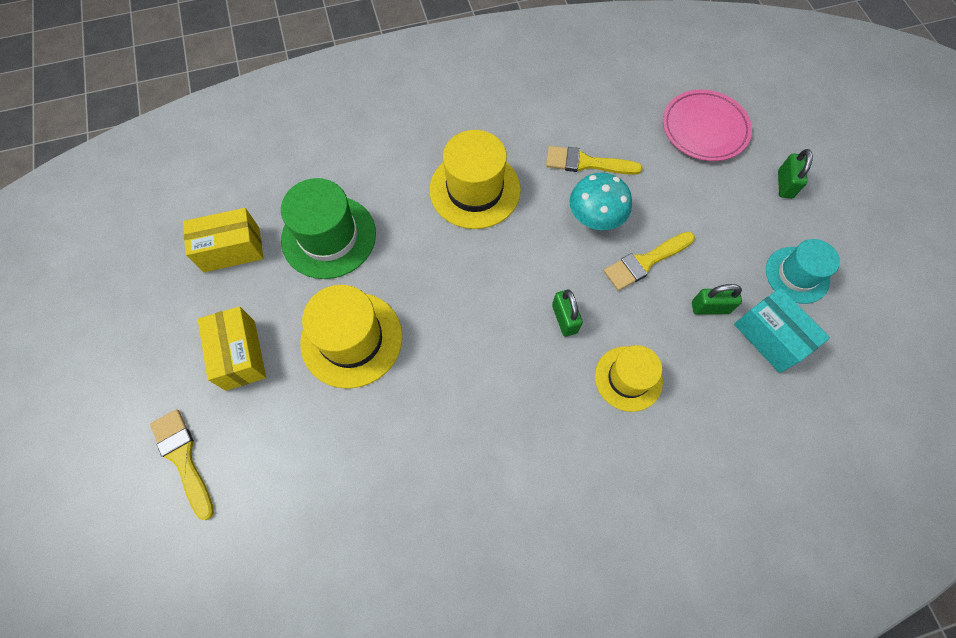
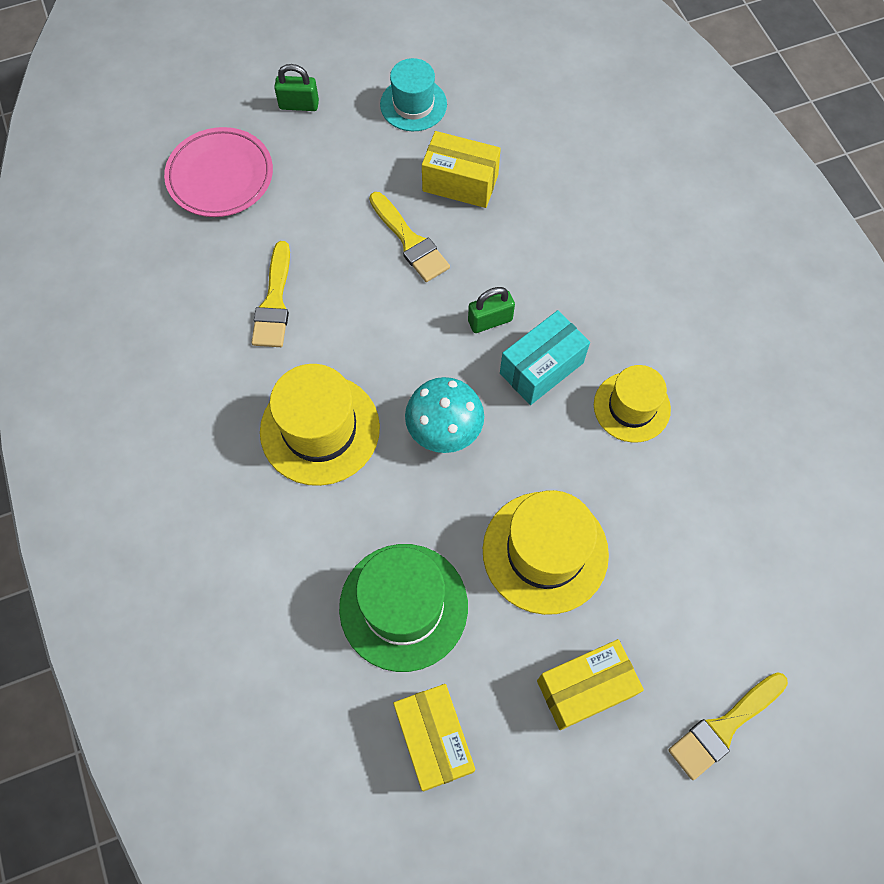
camera: 95 degrees left, 0 degrees up
(595, 217) = (353, 291): turquoise mushroom -> turquoise mushroom (444, 429)
(628, 378) = (551, 259): yellow hat -> yellow hat (631, 407)
(710, 307) = (460, 183): green padlock -> yellow box
(770, 337) = (488, 133): turquoise box -> turquoise box (541, 368)

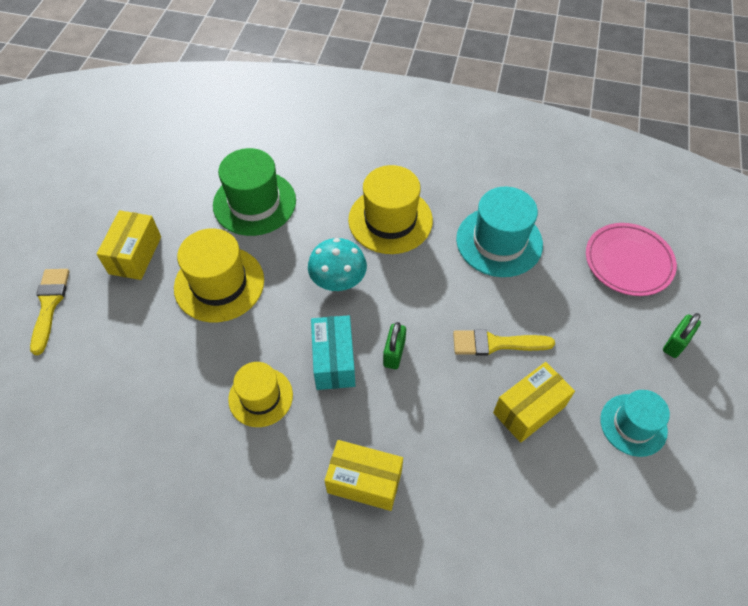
camera: 125 degrees right, 10 degrees down
(274, 302) = (499, 242): yellow brush -> turquoise hat
(434, 739) = (180, 180): yellow box -> yellow box (364, 481)

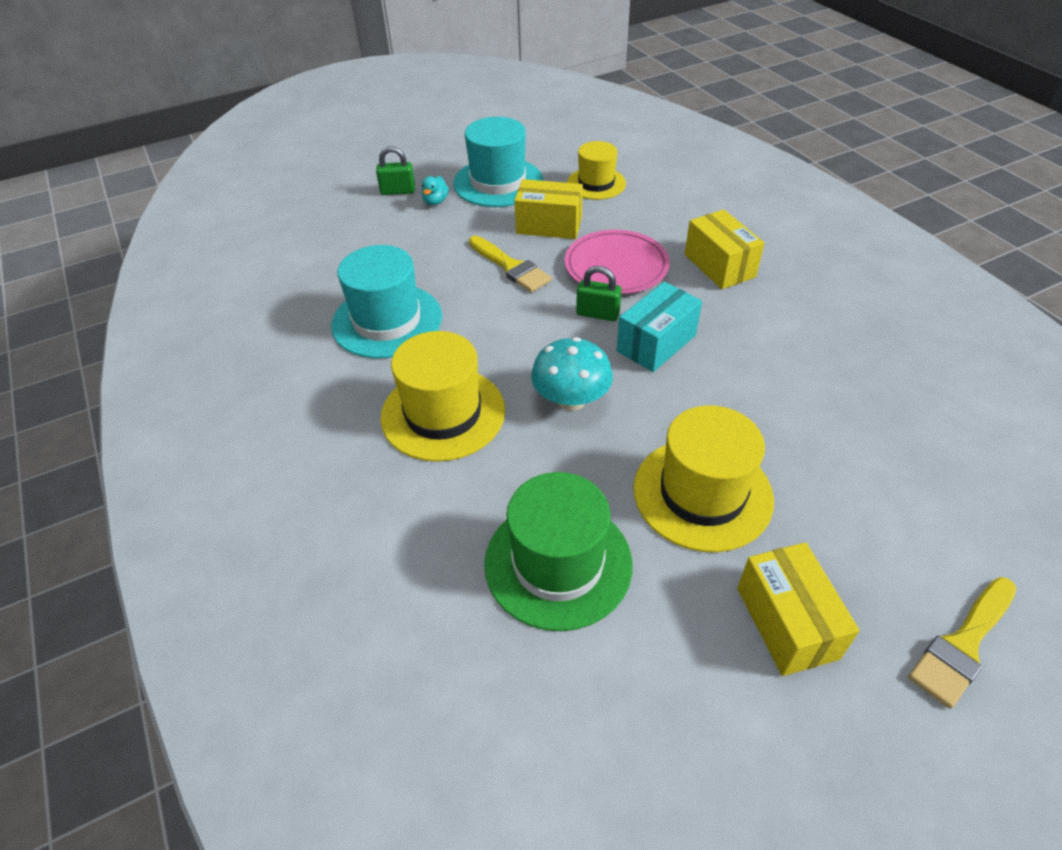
camera: 130 degrees left, 10 degrees down
(135, 255) = (787, 622): yellow box -> yellow box turned 75 degrees counterclockwise
(260, 397) = (753, 363): yellow hat -> yellow hat (596, 183)
(394, 353) = (597, 314): green padlock -> green padlock turned 45 degrees clockwise
(628, 262) = (330, 241): pink plate -> pink plate (616, 267)
(633, 425) = (498, 182): turquoise hat -> turquoise hat, size x1.54
(636, 358) = (435, 201): none -> turquoise duck

